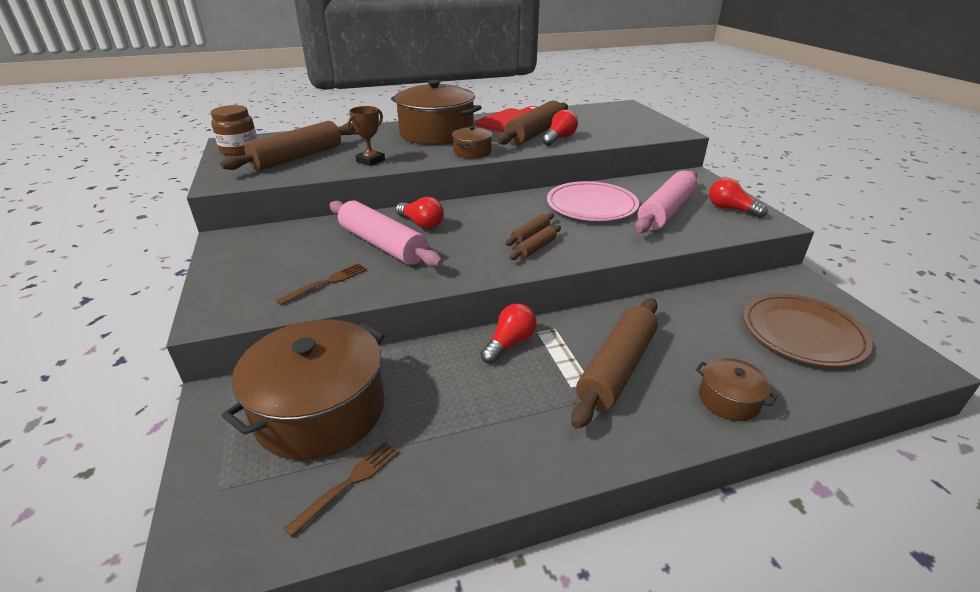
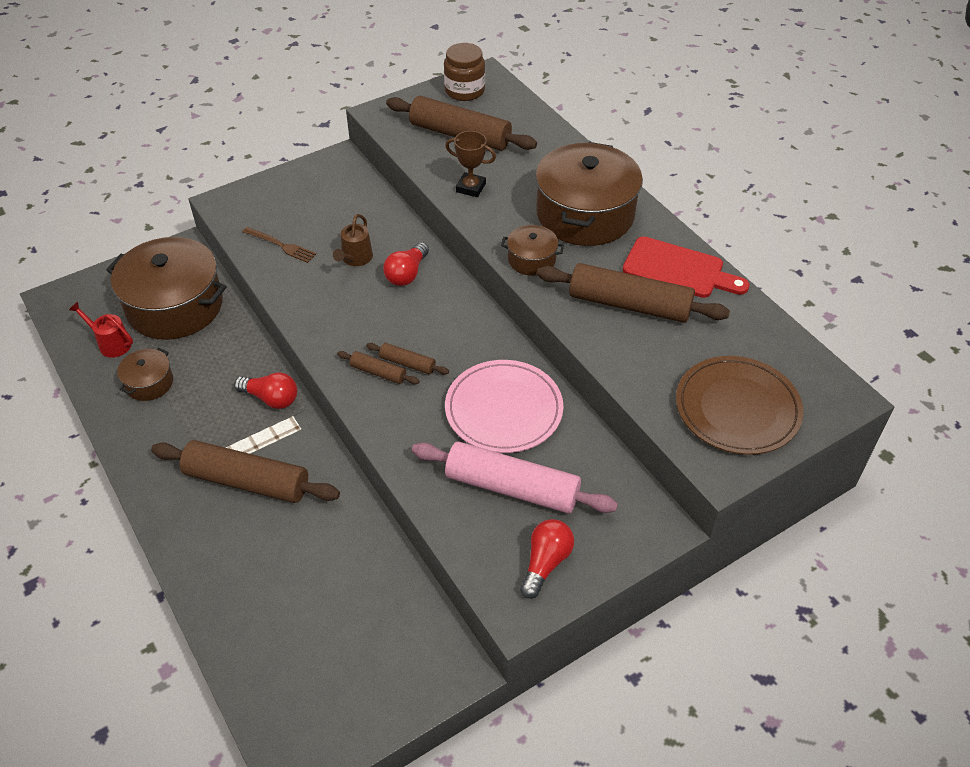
camera: 75 degrees right, 15 degrees up
(349, 482) = (111, 343): brown fork -> red watering can
(382, 245) = (355, 259): pink rolling pin -> brown watering can
(559, 138) = (621, 332): red light bulb -> none
(728, 400) = (214, 568): brown pot -> brown pot (149, 383)
(802, 333) = (333, 650): brown plate -> brown plate (737, 408)

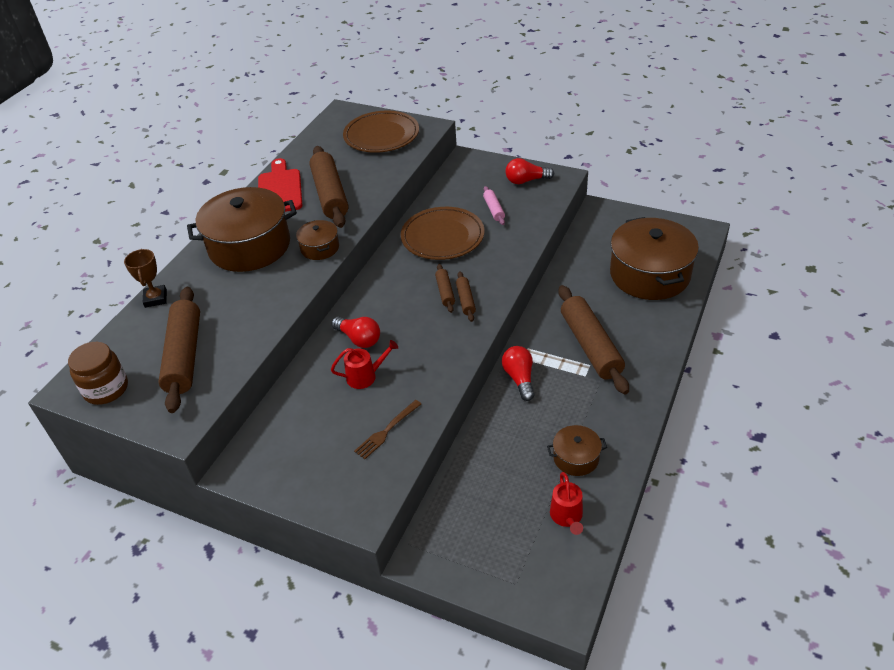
camera: 120 degrees left, 5 degrees down
(175, 306) = (490, 505): brown pot -> brown pot (650, 274)
(282, 245) = (386, 431): brown fork -> brown fork turned 135 degrees counterclockwise
(355, 259) = (365, 376): brown watering can -> red watering can
(407, 274) = (359, 339): red light bulb -> red light bulb turned 45 degrees clockwise
(471, 188) = (257, 313): brown trophy -> brown trophy (155, 298)
(503, 409) = (442, 236): pink plate -> brown plate
(512, 487) = (494, 209): pink rolling pin -> pink rolling pin, size x0.47

